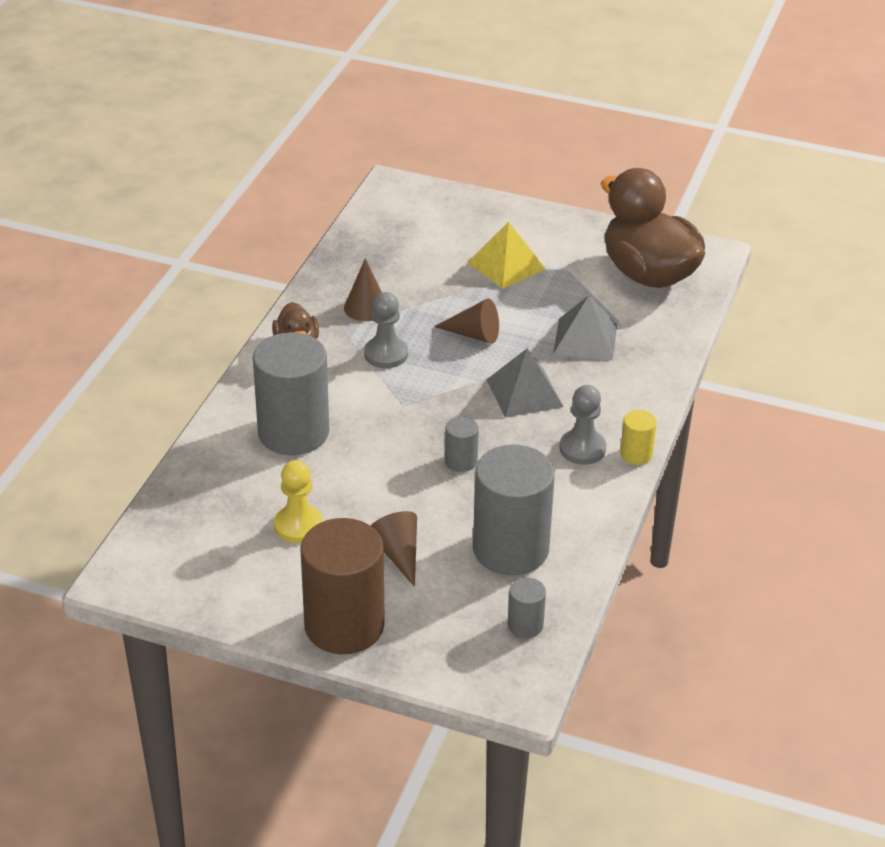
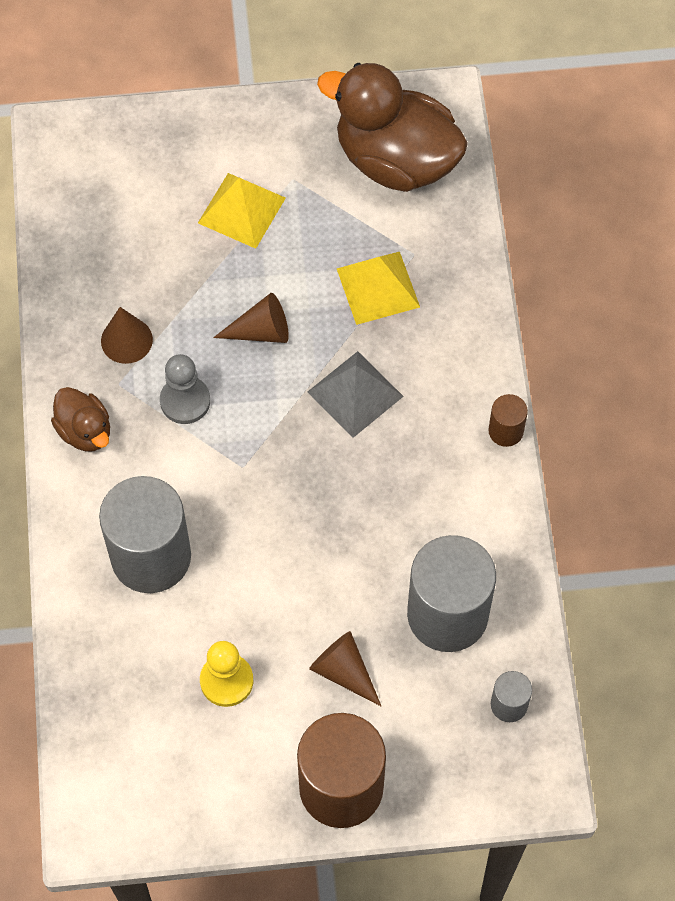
camera: 25 degrees left, 25 degrees up
(461, 461) = (340, 519): grey cylinder -> none
(582, 449) = (450, 447): grey pawn -> none
(585, 339) = (378, 288): grey pyramid -> yellow pyramid
(636, 454) = (505, 431): yellow cylinder -> brown cylinder

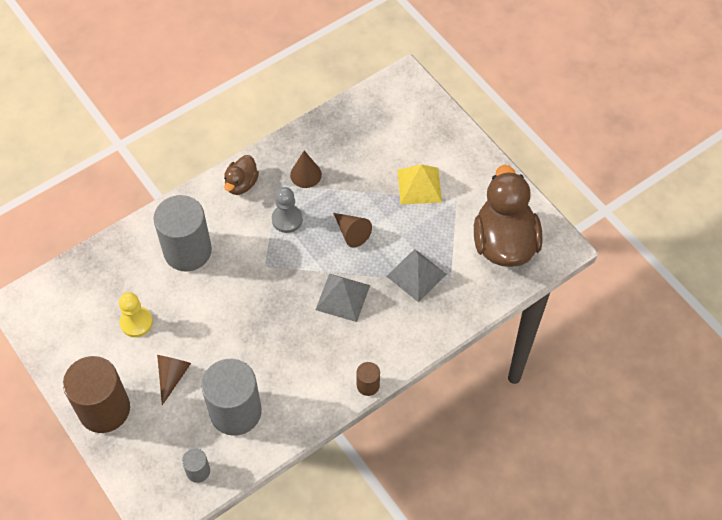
camera: 60 degrees right, 5 degrees down
(378, 288) = (416, 275): yellow pyramid -> grey pyramid

